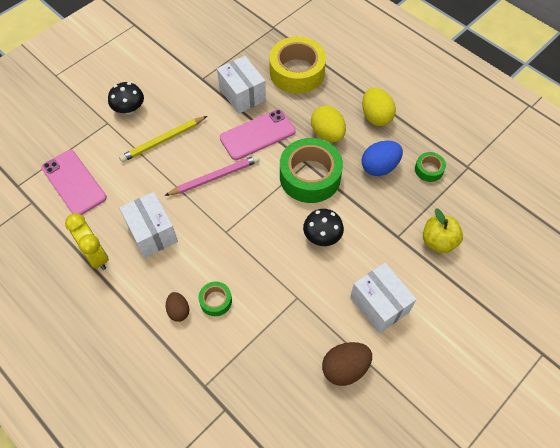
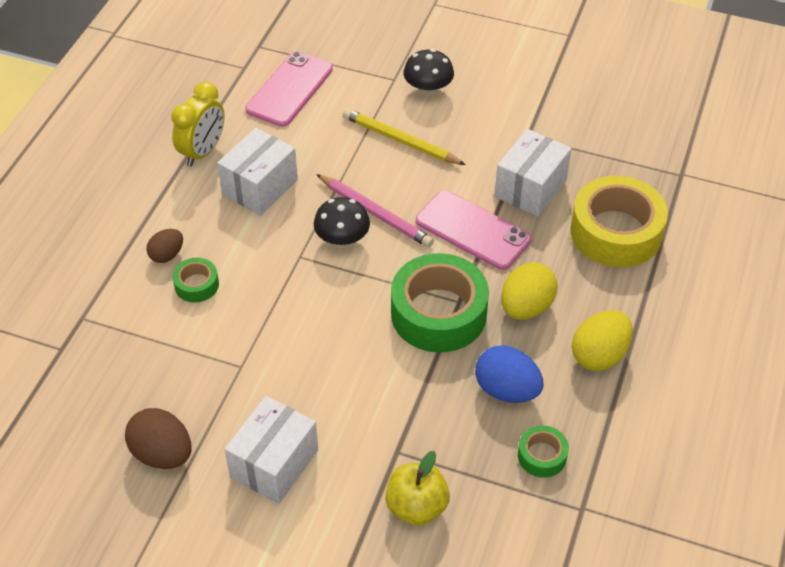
camera: 65 degrees right, 10 degrees down
(322, 236) = (348, 361): black mushroom -> black mushroom (342, 239)

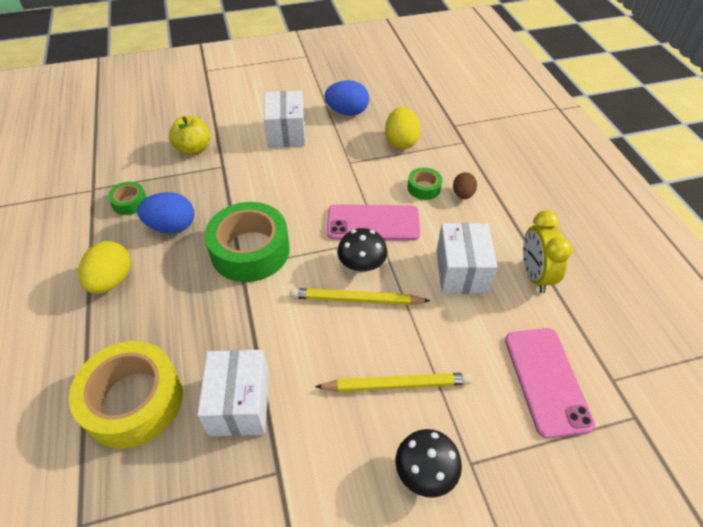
camera: 145 degrees right, 0 degrees up
(162, 454) = (347, 112): brown egg -> blue egg
(375, 213) = (356, 300): pink pencil -> yellow pencil
(472, 230) = (267, 329): pink phone -> pink phone (373, 223)
(526, 307) = (186, 288): yellow egg -> yellow egg (401, 142)

